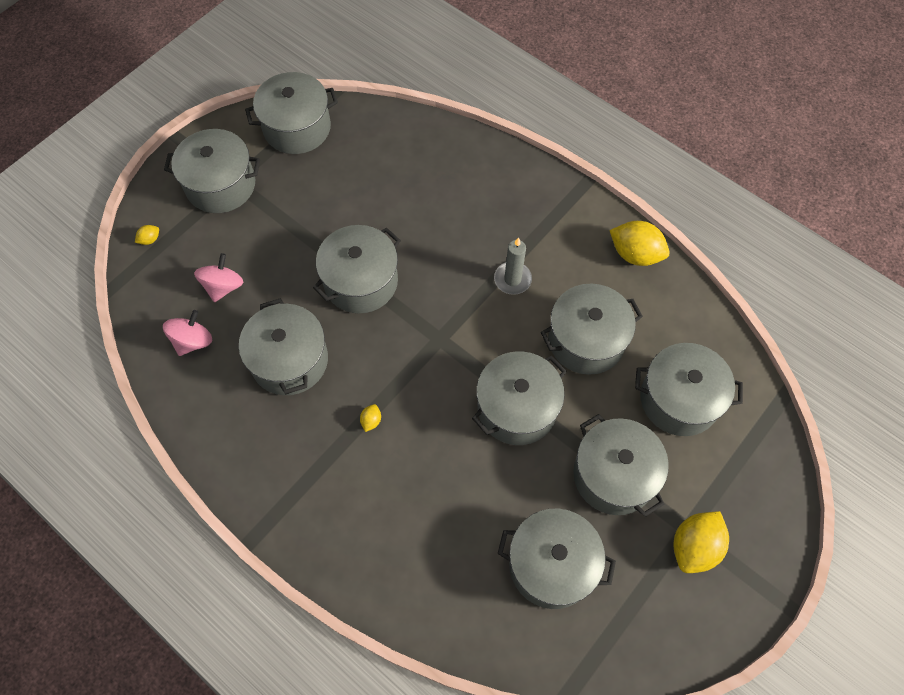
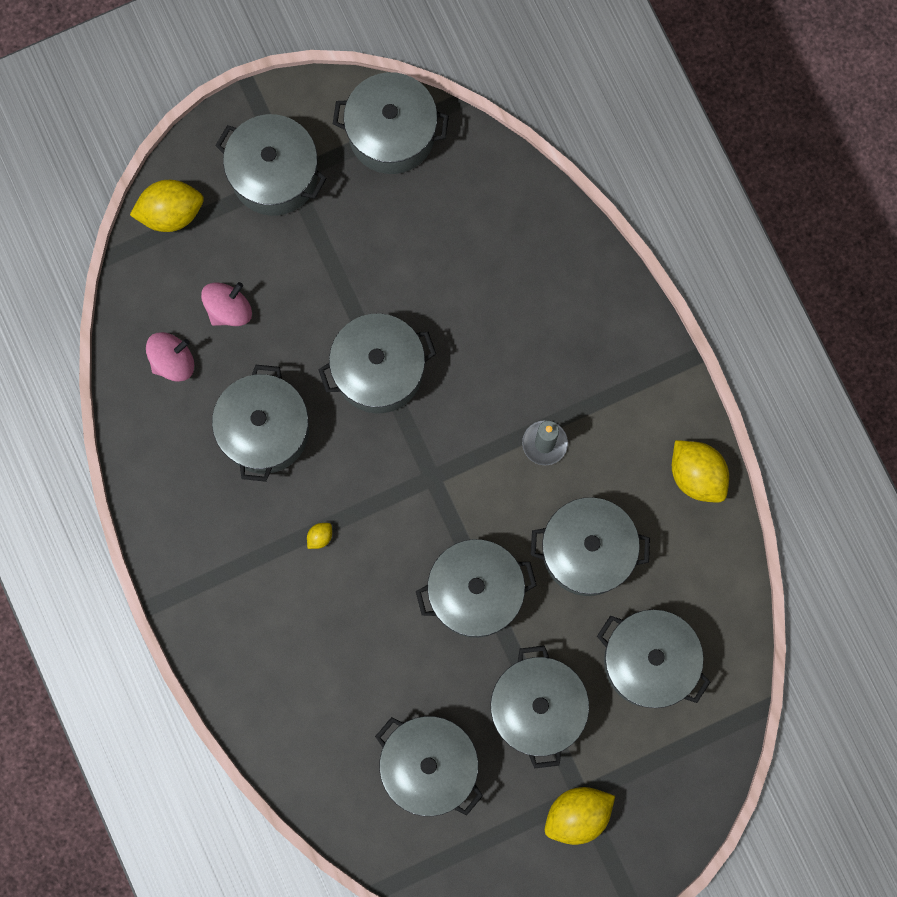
camera: 25 degrees right, 15 degrees up
(150, 239) = (171, 213): yellow lemon -> yellow lemon, size x2.28

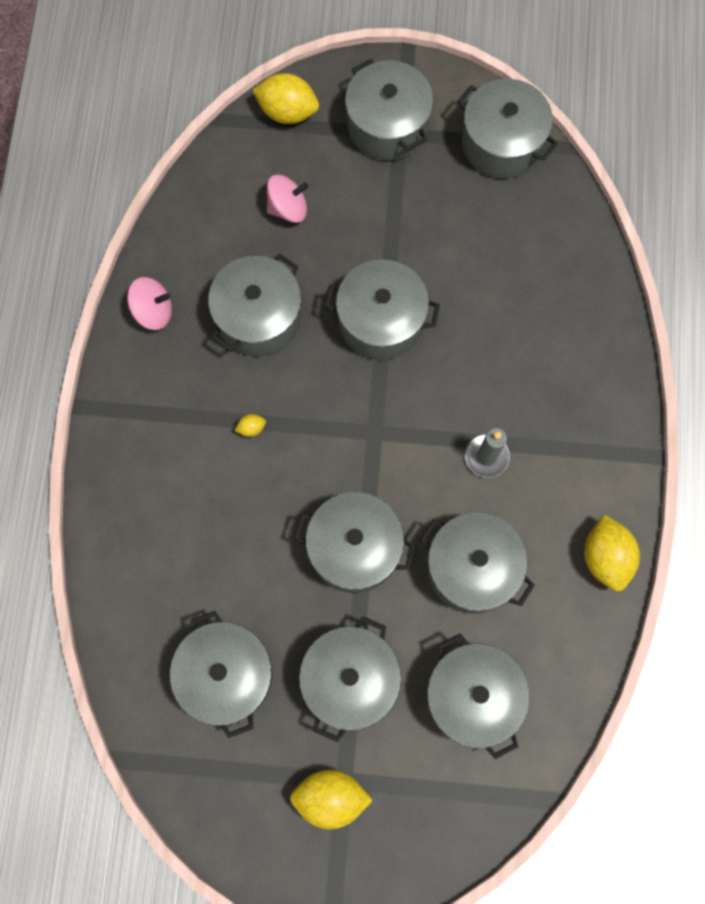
camera: 30 degrees right, 5 degrees down
(173, 361) = (218, 224): pink spinning top -> pink spinning top (153, 311)

